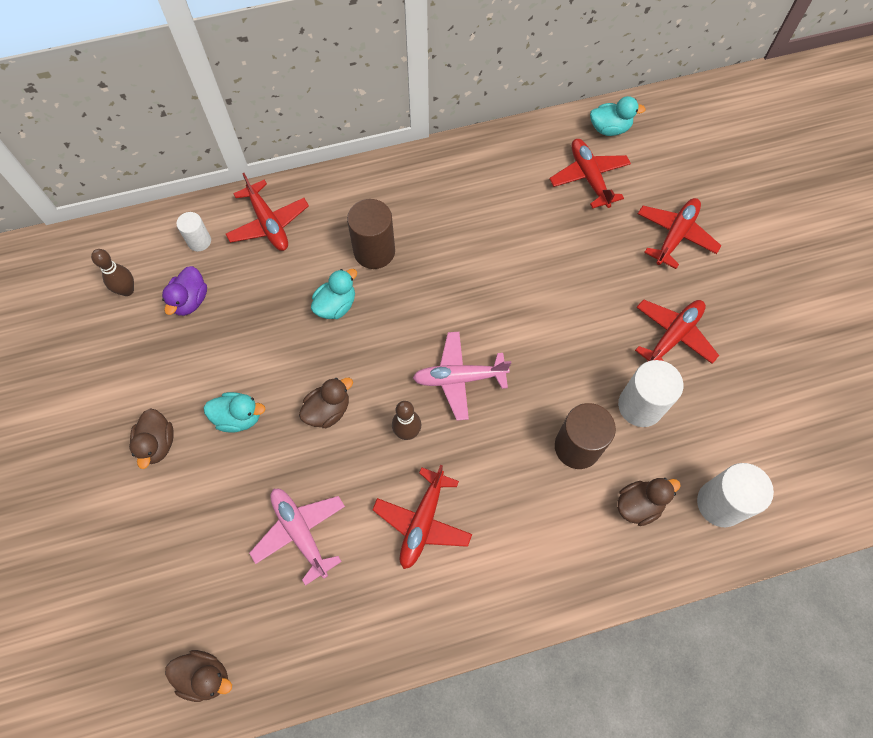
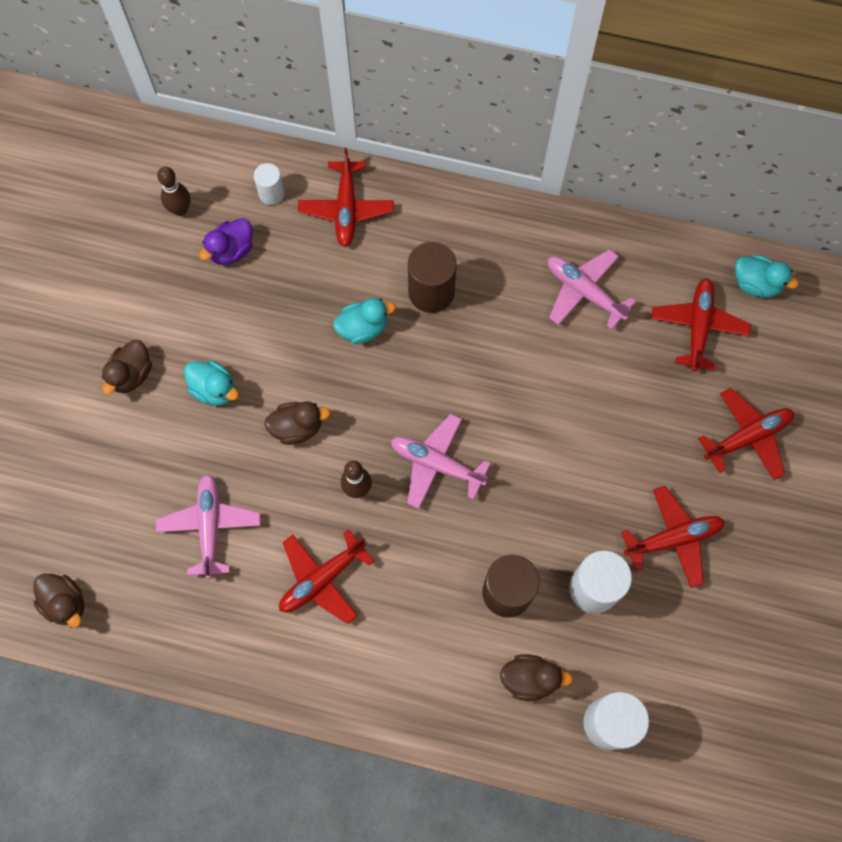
camera: 30 degrees right, 5 degrees up
(491, 194) = (584, 292): none -> pink plane

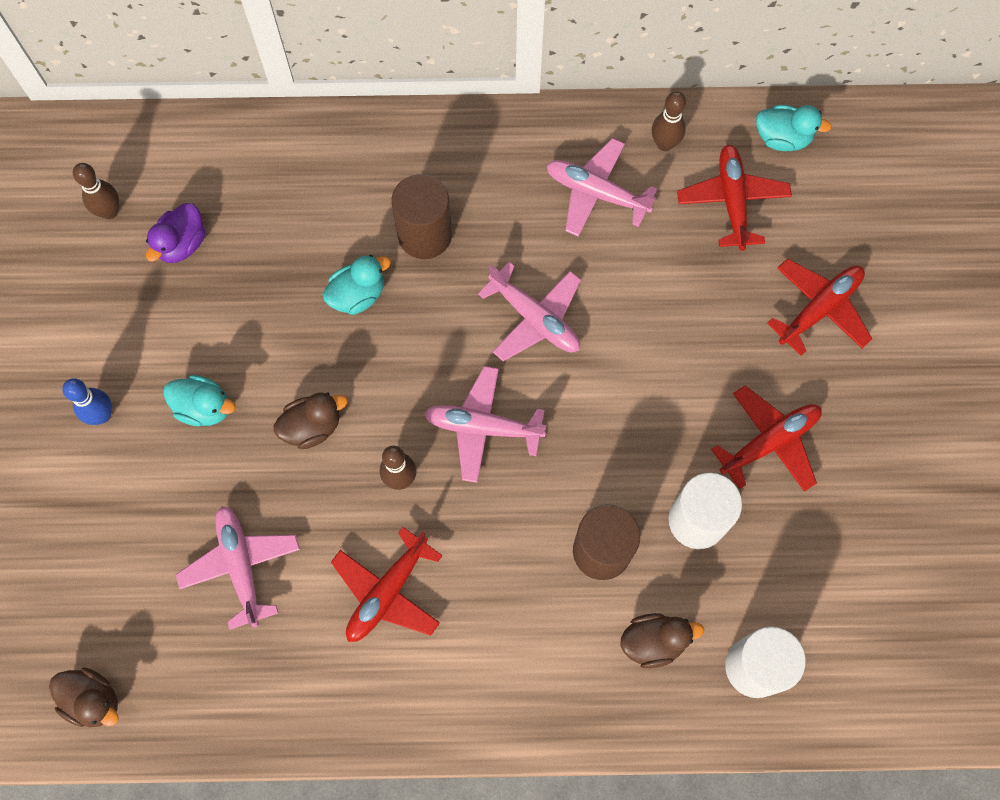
camera: 15 degrees left, 0 degrees up
(131, 374) = (102, 415): brown duck -> blue bowling pin
(271, 193) = (211, 168): white cylinder -> none
(346, 209) = (302, 165): red plane -> none
(504, 384) = (535, 318): none -> pink plane
(653, 264) = (664, 144): none -> brown bowling pin

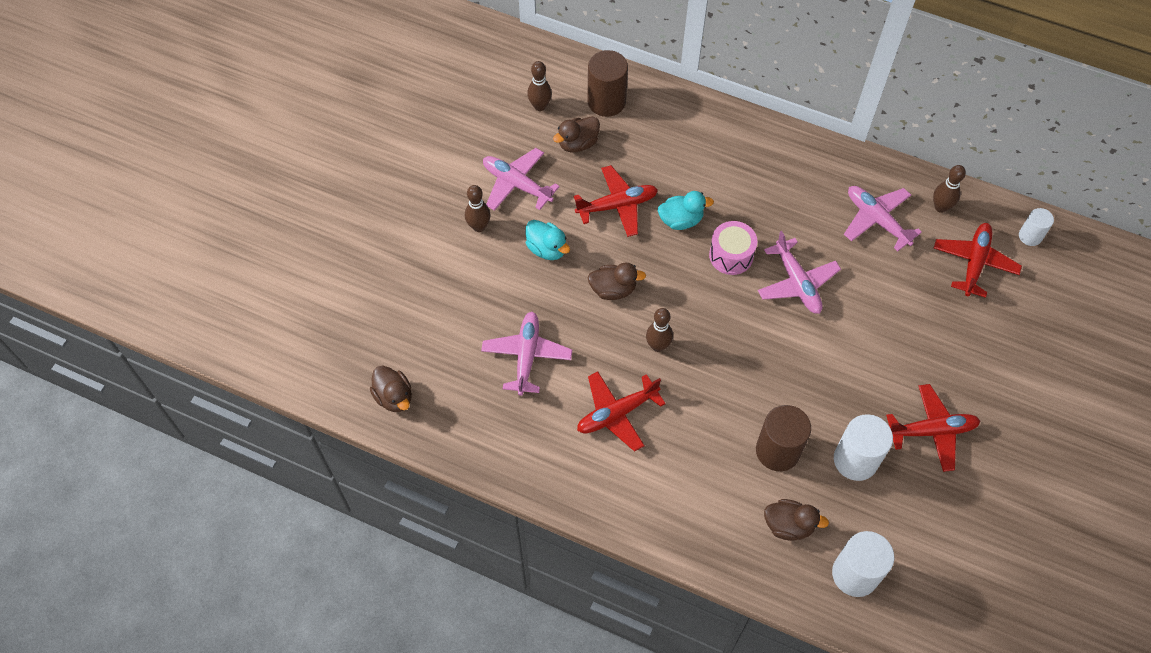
camera: 25 degrees right, 10 degrees down
(102, 415) = (479, 226): blue bowling pin -> brown bowling pin
(182, 244) = (578, 143): purple duck -> brown duck
(425, 235) = (743, 200): brown cylinder -> brown cylinder (606, 101)
(440, 316) = (731, 255): none -> pink drum
(483, 427) = (729, 337): pink plane -> pink plane (517, 184)
(782, 138) = (1030, 236): turquoise duck -> white cylinder
(819, 309) = (1008, 358): red plane -> red plane (617, 205)

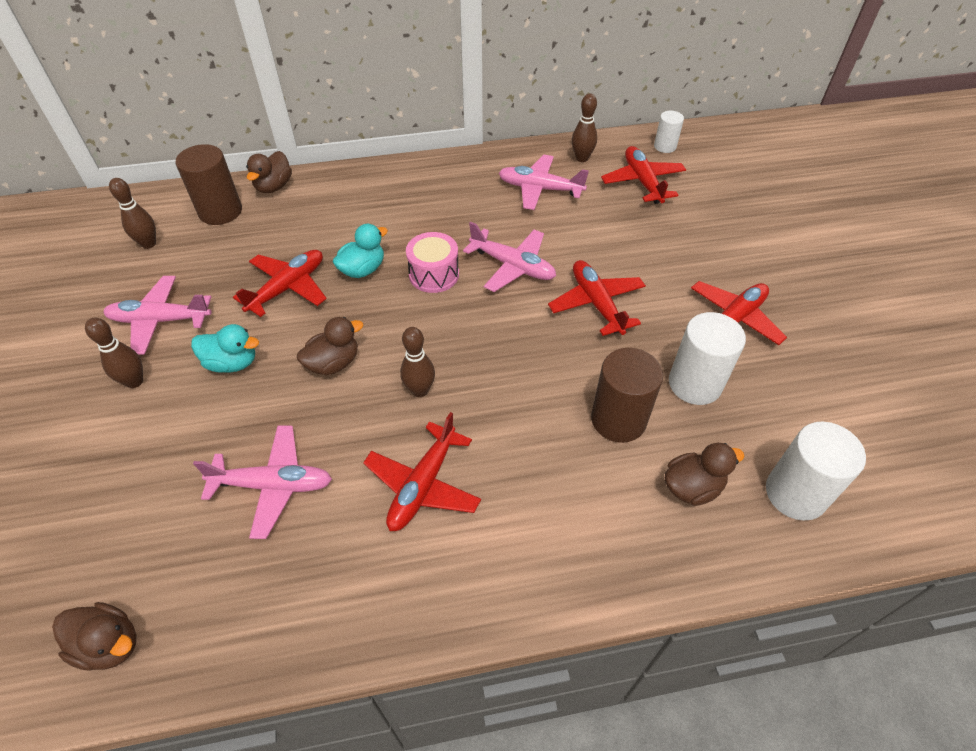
camera: 35 degrees left, 10 degrees down
(526, 356) = (273, 485): pink plane -> pink plane turned 120 degrees clockwise
(578, 143) = (210, 256): brown duck -> brown duck (274, 187)
(836, 354) = (596, 303): none -> red plane

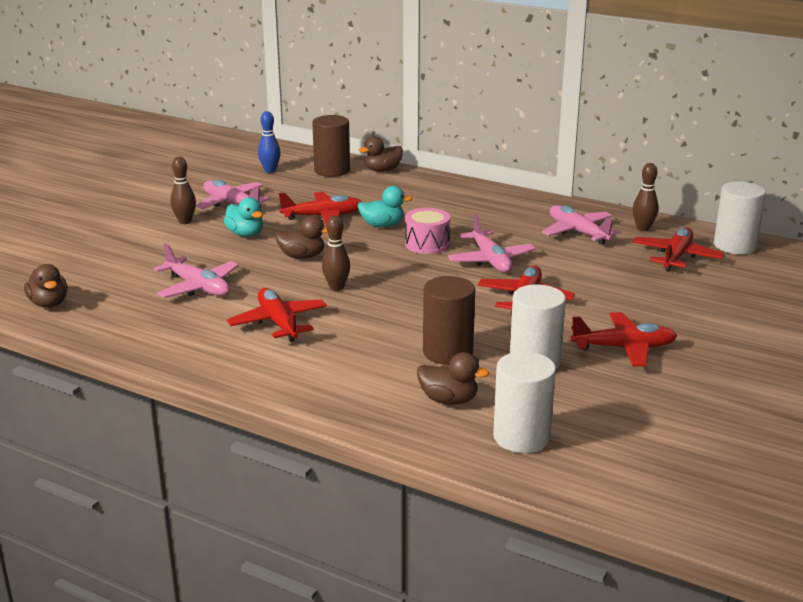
camera: 40 degrees right, 25 degrees down
(149, 244) = (270, 170): brown bowling pin -> blue bowling pin
(423, 485) = (278, 323): red plane -> red plane turned 90 degrees clockwise
(665, 146) = (734, 246): white cylinder -> white cylinder, size x1.74

